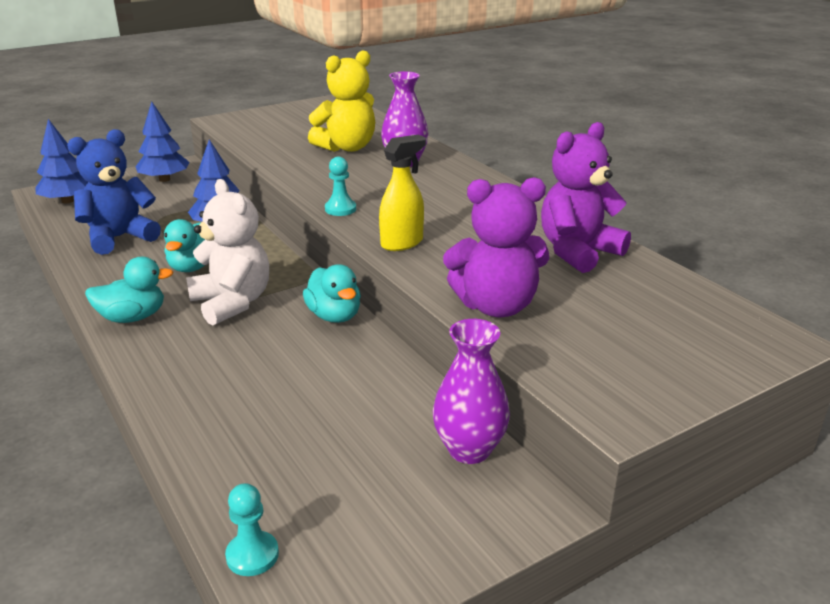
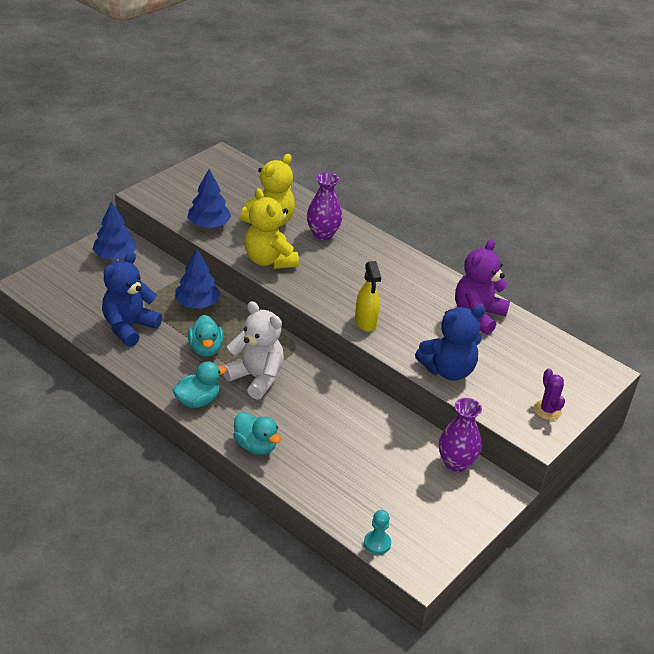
camera: 20 degrees left, 10 degrees up
(67, 201) = (54, 291): blue tree -> blue tree (209, 225)
(318, 177) = (269, 260): none -> yellow teddy bear
(334, 316) = (330, 379): turquoise duck -> turquoise duck (255, 446)
(340, 209) = (306, 294): turquoise pawn -> none
(402, 243) = (365, 322): yellow spray bottle -> yellow spray bottle turned 135 degrees clockwise
(496, 306) = (448, 370): purple teddy bear -> blue teddy bear
(649, 378) = (547, 410): none -> purple cactus

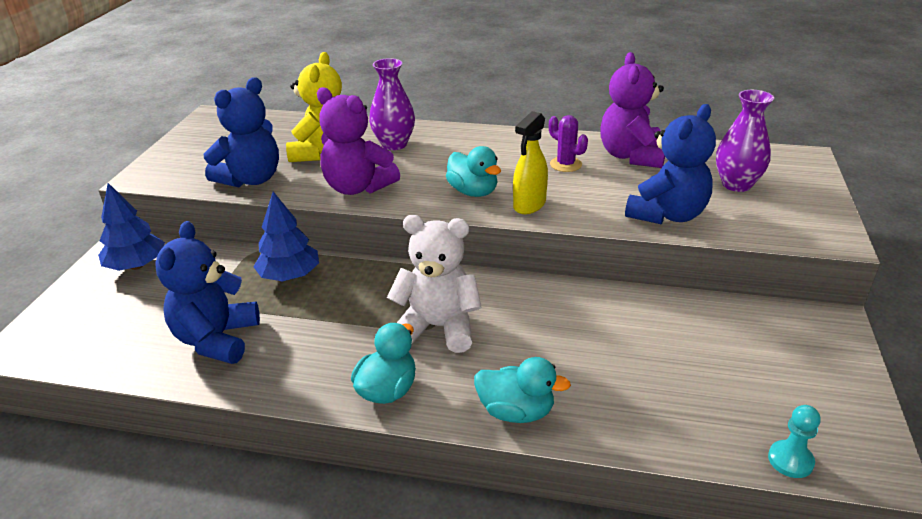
camera: 25 degrees left, 5 degrees down
(206, 349) = (344, 321): turquoise duck -> turquoise duck (473, 192)
(209, 225) = (251, 179): blue tree -> blue teddy bear
(269, 260) = (358, 187): yellow teddy bear -> purple teddy bear
(365, 322) = (529, 205): yellow spray bottle -> yellow spray bottle turned 75 degrees clockwise
(456, 463) = (753, 316): purple vase -> purple vase (736, 184)
(547, 410) = (805, 210): purple cactus -> purple cactus (565, 164)

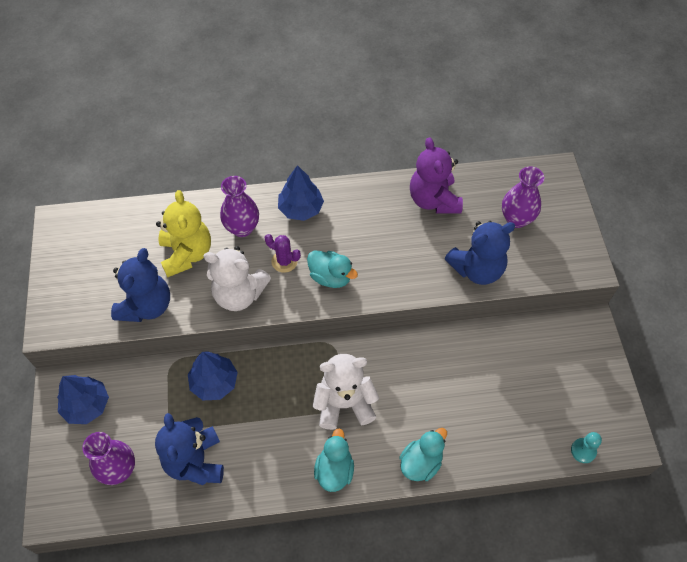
camera: 20 degrees left, 25 degrees up
(124, 326) = (119, 469): none -> purple vase
(358, 187) = (239, 294): purple teddy bear -> white teddy bear
(468, 141) = (301, 208): none -> blue tree
(516, 411) = (421, 462): turquoise duck -> turquoise duck turned 45 degrees counterclockwise
(529, 205) = (377, 283): yellow spray bottle -> none
(565, 164) = (388, 223): purple cactus -> purple cactus (284, 261)
(667, 215) = (477, 269): blue teddy bear -> blue teddy bear turned 45 degrees clockwise

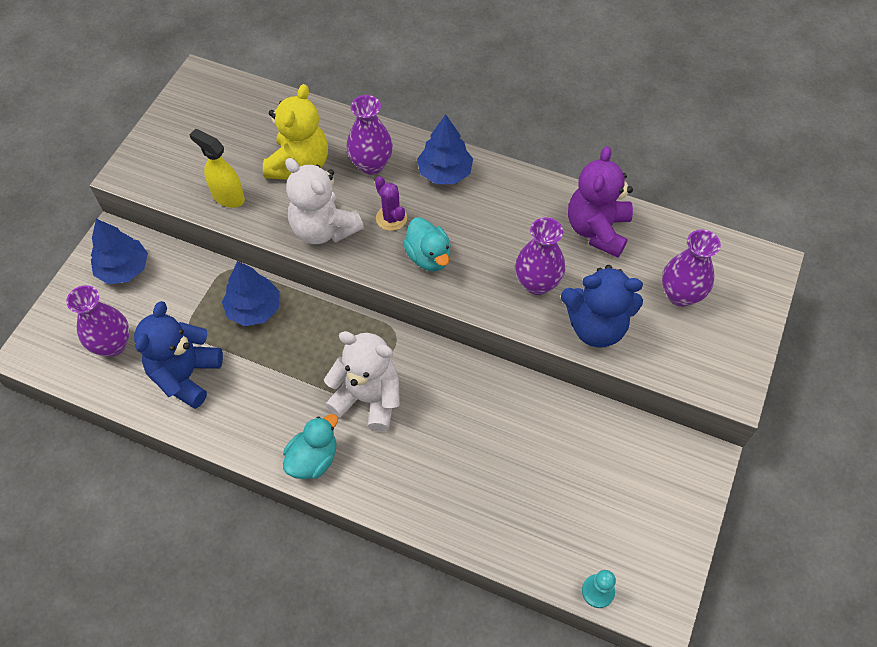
camera: 30 degrees right, 0 degrees up
(146, 306) = (228, 196): blue teddy bear -> yellow spray bottle
(418, 258) = (537, 283): none -> purple vase
(421, 462) = (407, 501): turquoise duck -> none

